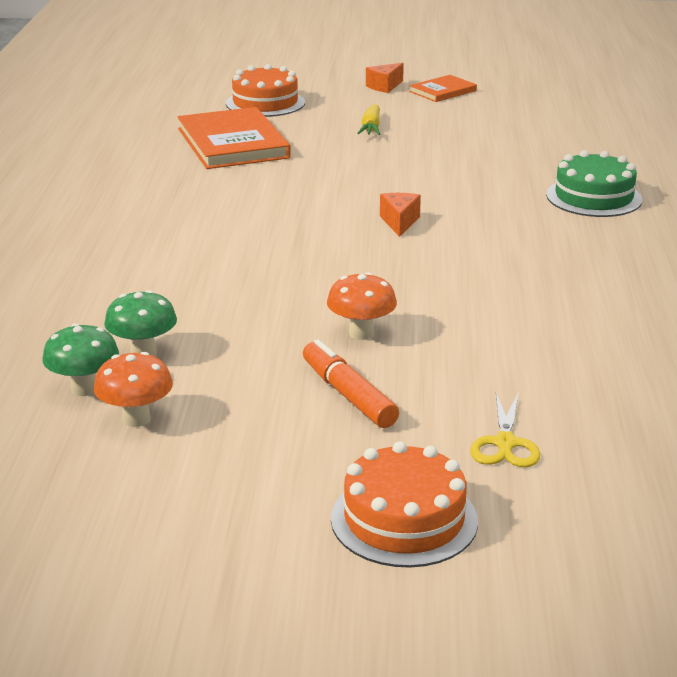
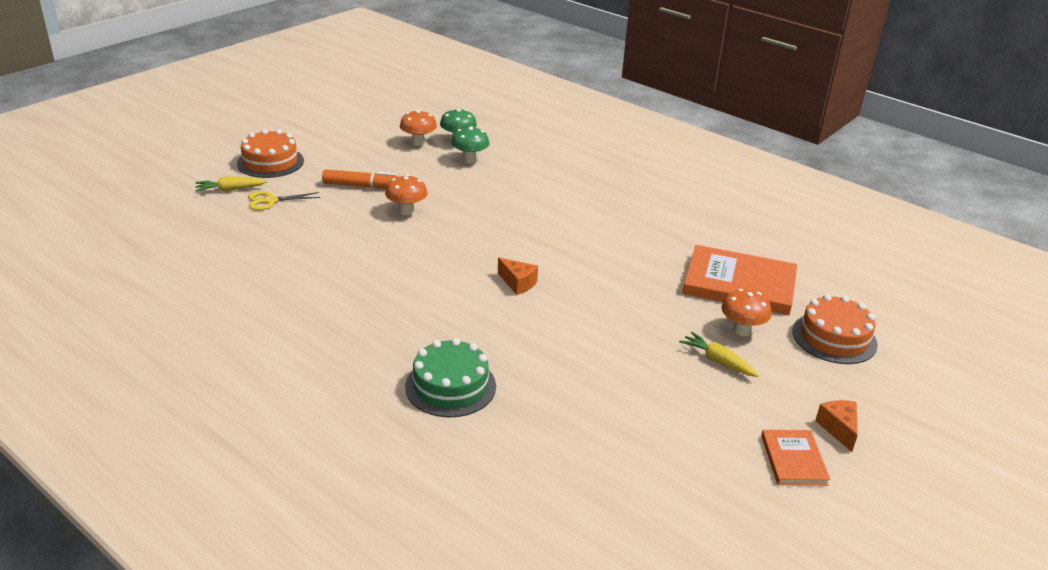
camera: 125 degrees right, 5 degrees up
(311, 129) = (742, 330): none -> orange mushroom
(505, 443) = (271, 201): yellow scissors -> yellow scissors turned 60 degrees counterclockwise
(539, 499) = (230, 190): none -> yellow carrot

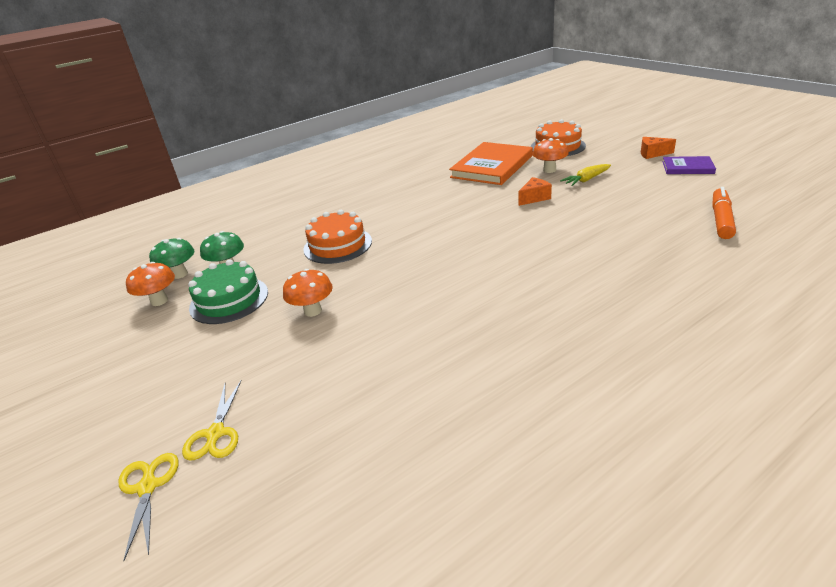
camera: 70 degrees left, 0 degrees up
(230, 190) = (148, 487): yellow carrot -> yellow scissors
(270, 162) = (95, 439): orange cake -> orange cake (337, 245)
(362, 186) = (233, 345): orange marker -> orange marker (721, 219)
(450, 386) = (637, 289): green cake -> green cake (229, 300)
(518, 283) = (474, 250): orange cheese -> orange cheese (534, 198)
(793, 460) = (687, 167): orange book -> purple book

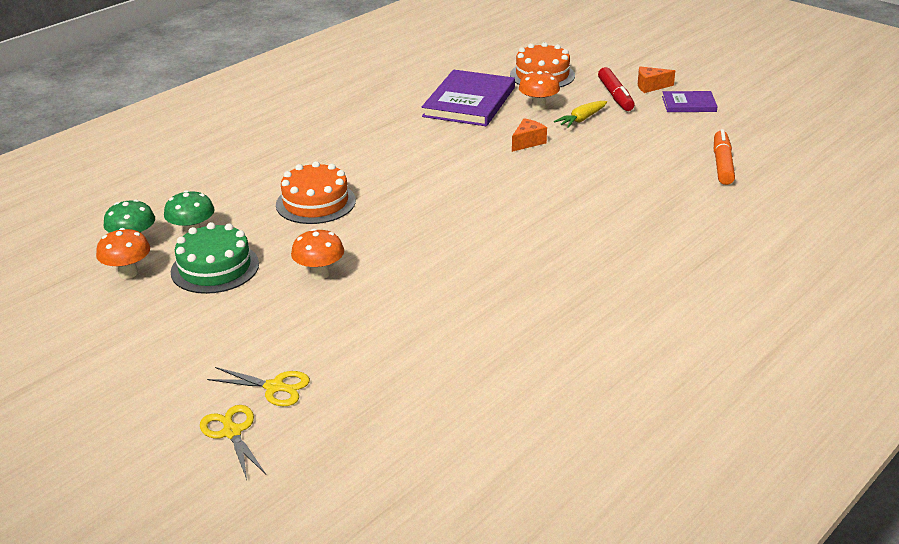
camera: 15 degrees left, 0 degrees up
(215, 433) = (274, 387): yellow scissors -> yellow scissors turned 60 degrees counterclockwise
(492, 166) = (469, 102): orange book -> purple book
(619, 161) = (615, 96): none -> red marker

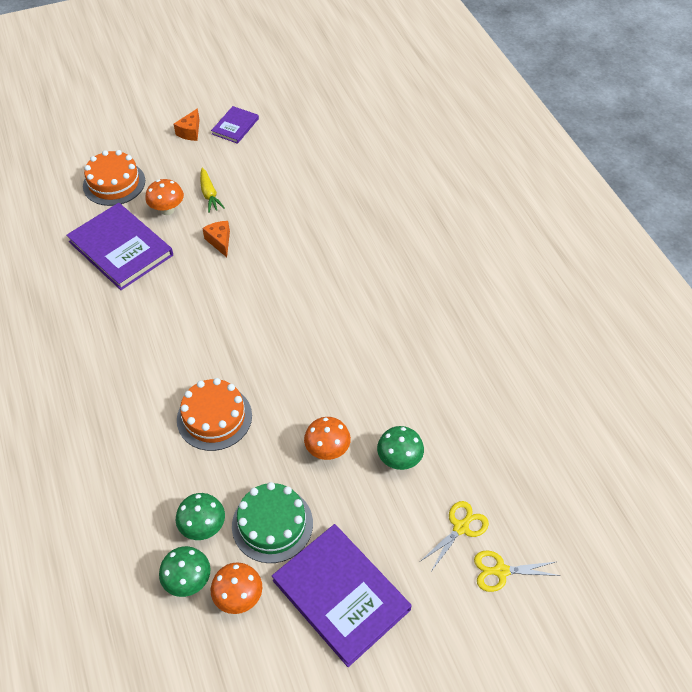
camera: 65 degrees left, 20 degrees up
(154, 330) = (341, 595): none -> purple book
(337, 321) = (399, 460): none -> green mushroom
(615, 96) = (188, 158): red marker -> none
(722, 164) = (332, 154): orange marker -> none

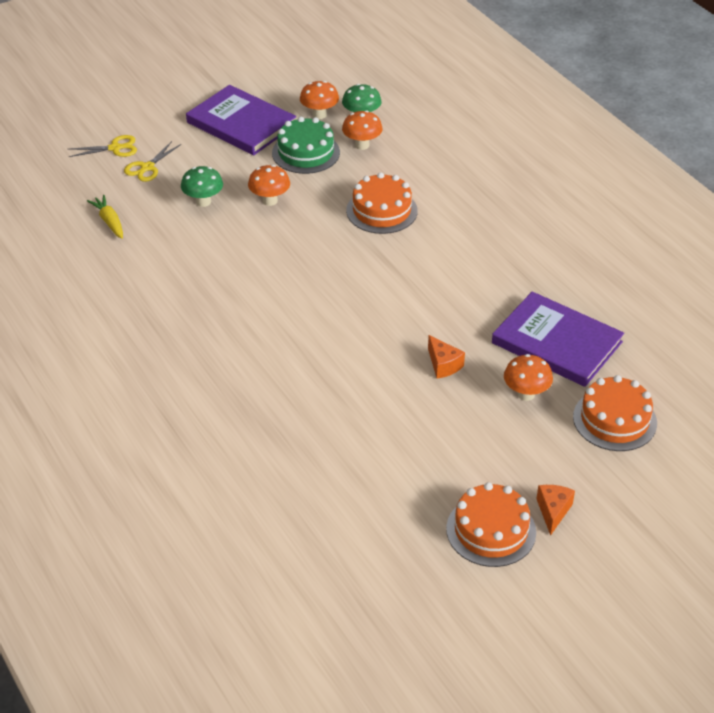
camera: 170 degrees right, 10 degrees down
(203, 527) = (362, 145): green mushroom -> orange mushroom
(209, 194) = (482, 421): yellow carrot -> yellow carrot (109, 221)
(235, 126) = (491, 530): purple book -> orange cake

